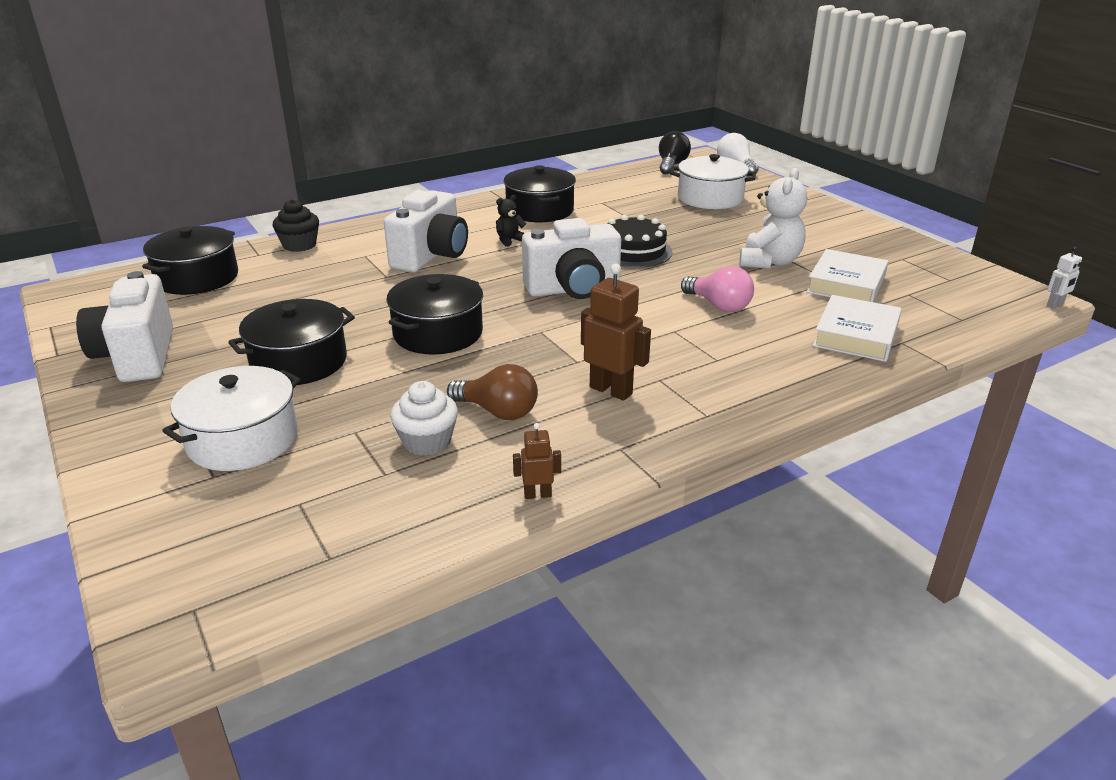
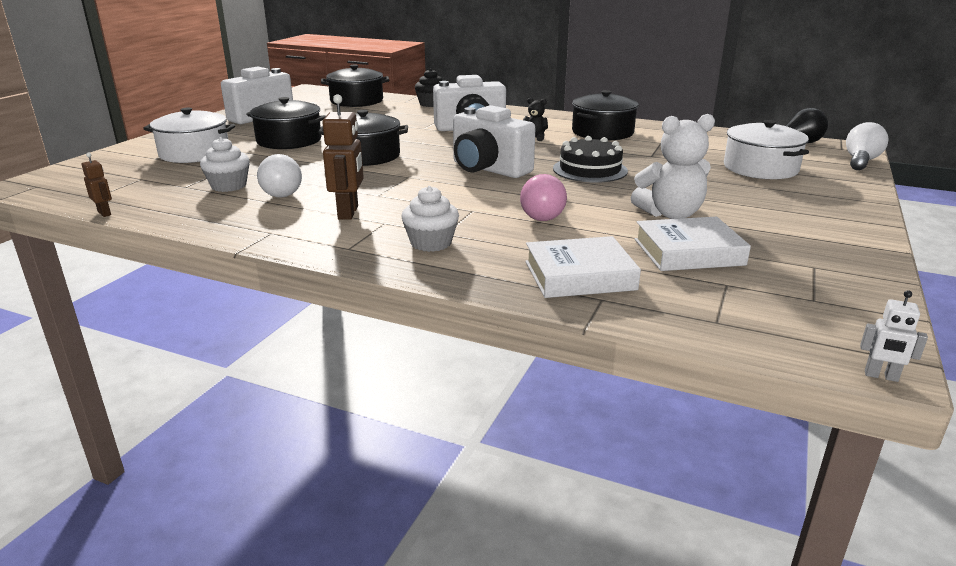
camera: 55 degrees right, 5 degrees down
(498, 411) = (283, 192): brown light bulb -> white light bulb
(537, 494) = (190, 224): brown robot -> brown robot (104, 213)
(734, 372) = (431, 243): none -> white cupcake

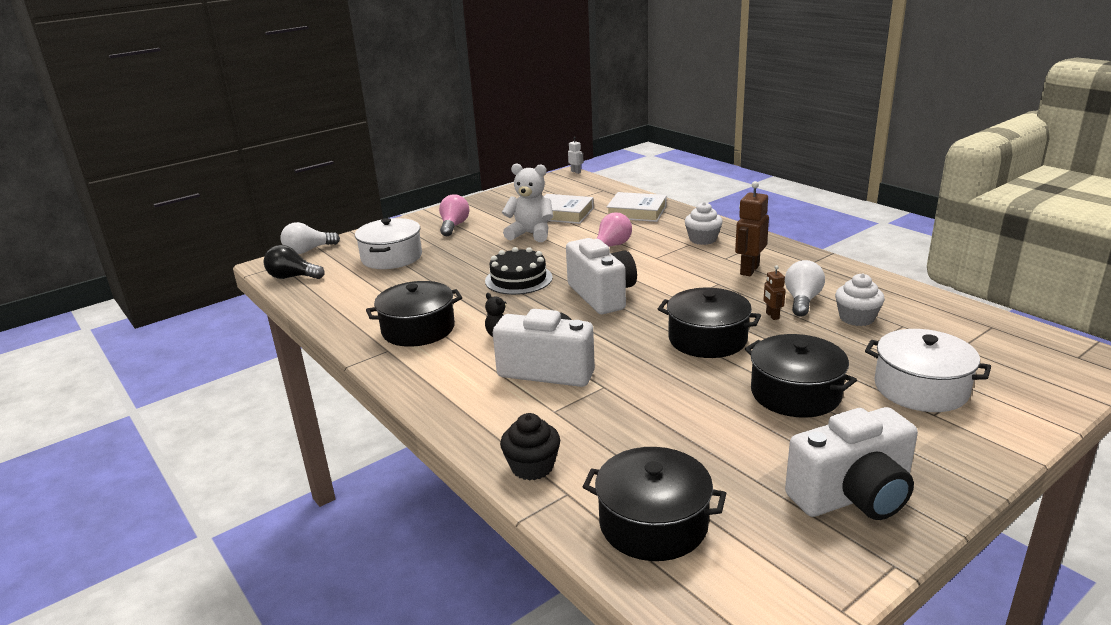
camera: 150 degrees left, 0 degrees up
(104, 213) = (961, 303): brown robot -> brown robot (772, 316)
(791, 209) = (454, 226): none -> pink light bulb

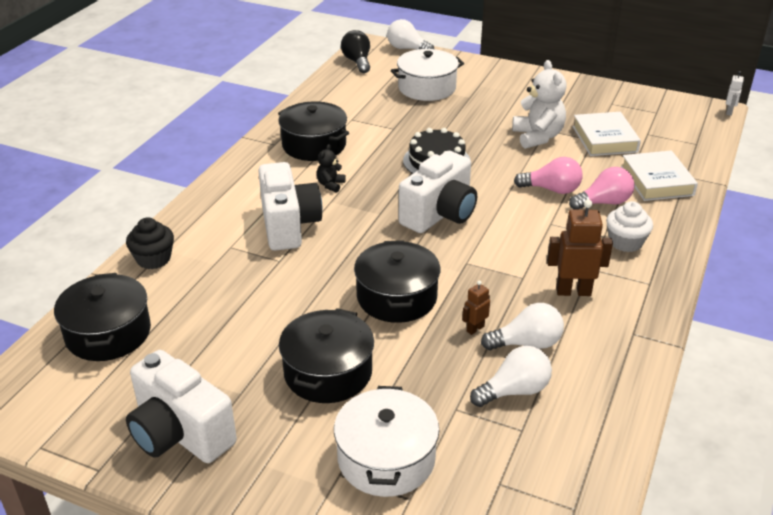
camera: 60 degrees right, 10 degrees up
(454, 226) = (516, 93): pink light bulb -> pink light bulb (603, 203)
(856, 318) = (514, 391): white cupcake -> white light bulb

